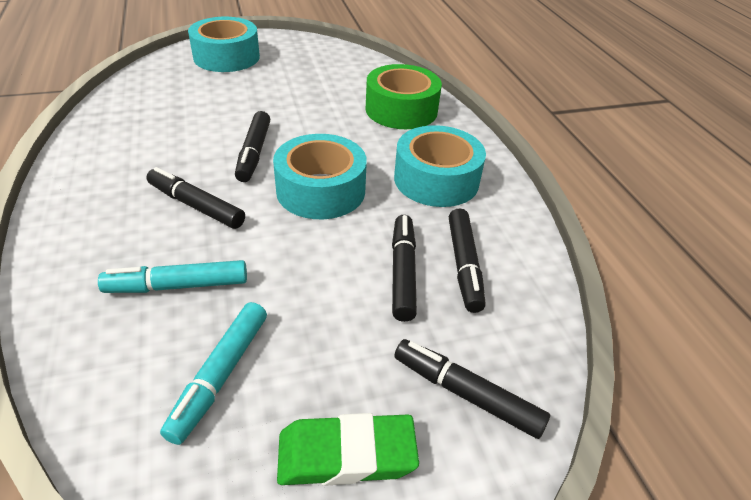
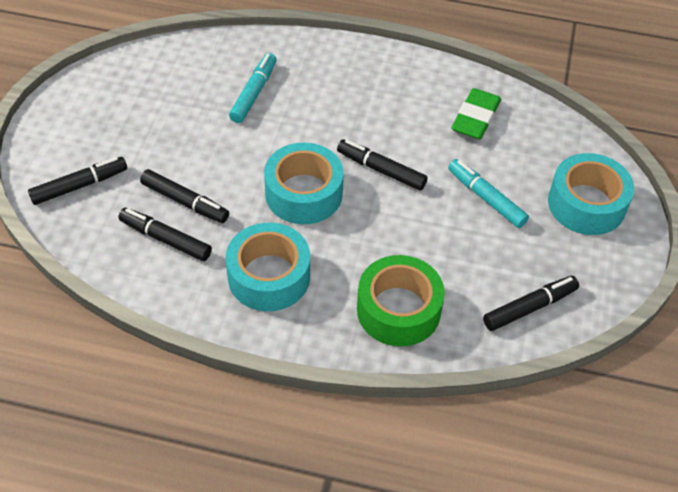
camera: 120 degrees right, 10 degrees up
(196, 206) = (329, 119): black marker -> black marker (529, 307)
(220, 375) = (174, 94): turquoise marker -> turquoise marker (486, 198)
(346, 454) = (91, 124): green eraser -> green eraser (475, 118)

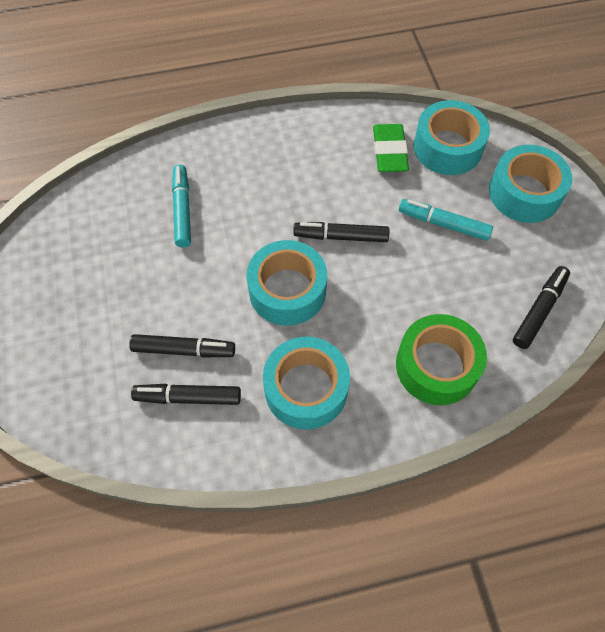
camera: 25 degrees left, 10 degrees up
(79, 186) = (70, 381): black marker -> none
(536, 136) = (447, 147): none -> turquoise tape

